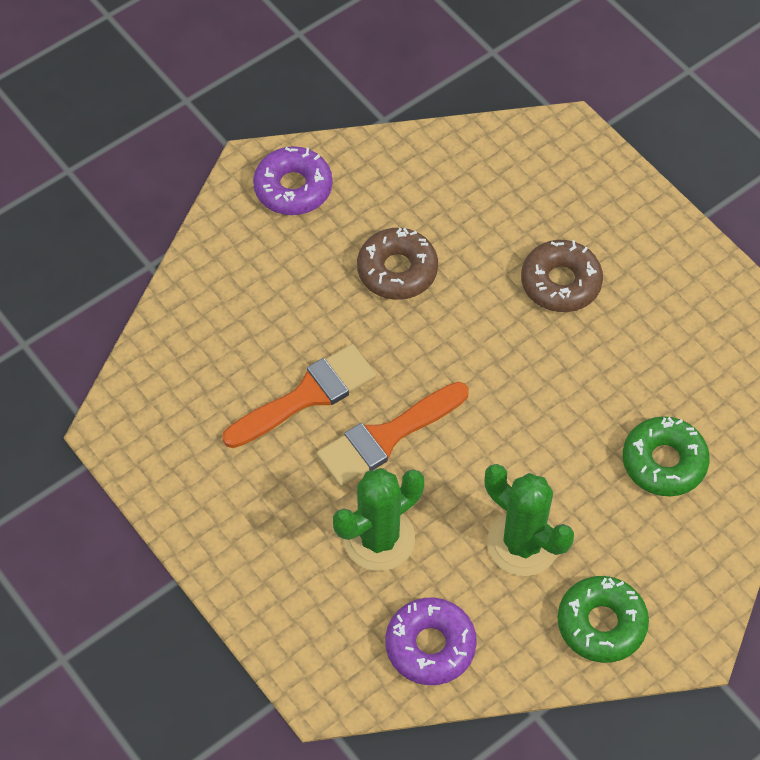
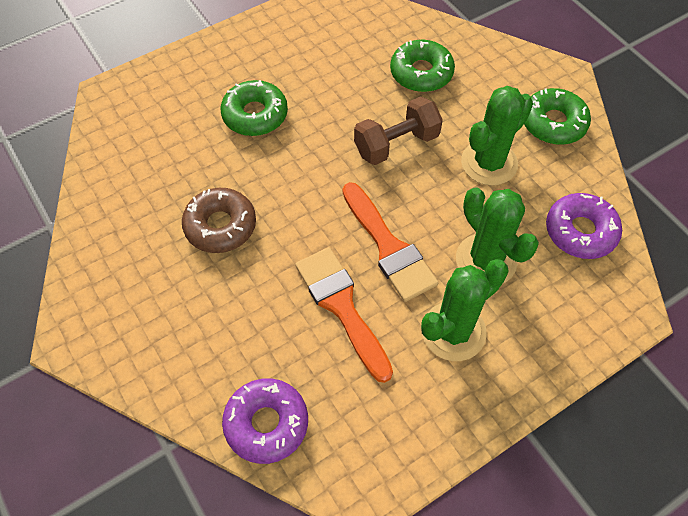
camera: 85 degrees left, 0 degrees up
(285, 505) = (453, 331): none -> green cactus
(293, 188) = (107, 304): purple donut -> purple donut (266, 423)
(538, 438) = (396, 144): none -> brown dumbbell
(560, 283) = (255, 115): brown donut -> green donut

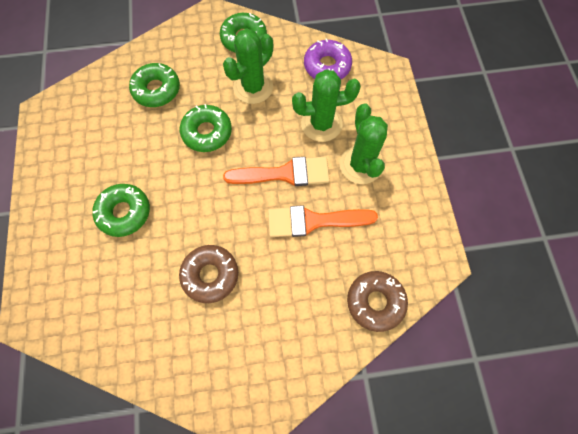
camera: 65 degrees left, 10 degrees up
(266, 423) = (375, 302): purple donut -> brown donut
(396, 144) = (207, 132): brown dumbbell -> green donut
(489, 163) = (253, 87): green cactus -> green cactus turned 60 degrees clockwise

